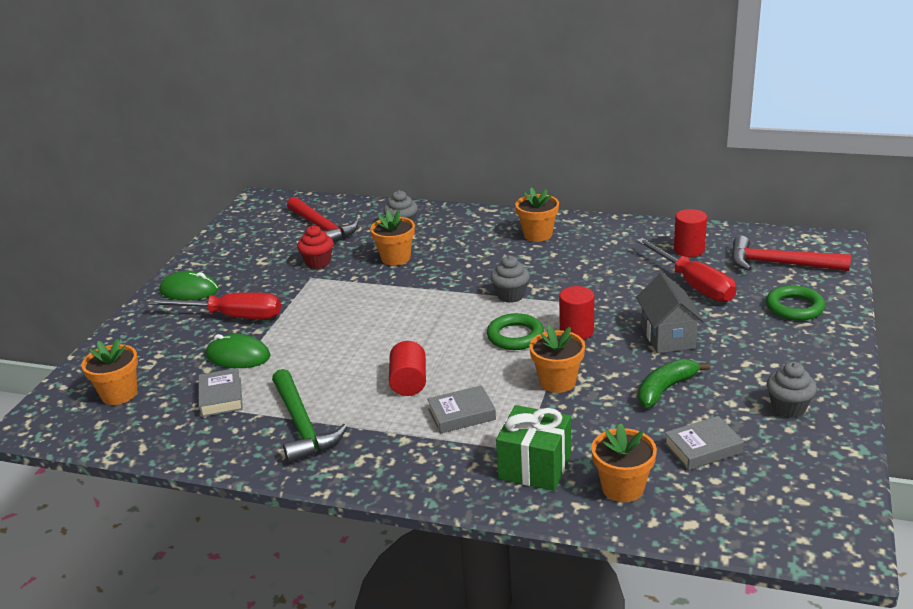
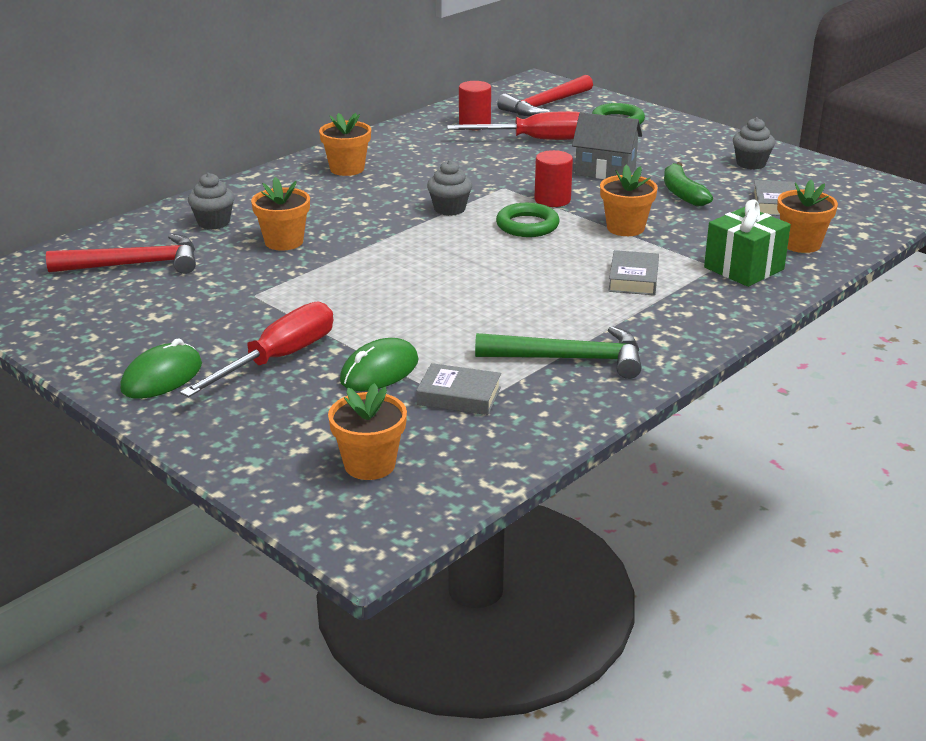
camera: 65 degrees left, 0 degrees up
(318, 263) = (223, 284): red cupcake -> none
(409, 382) = (550, 290): red cylinder -> none

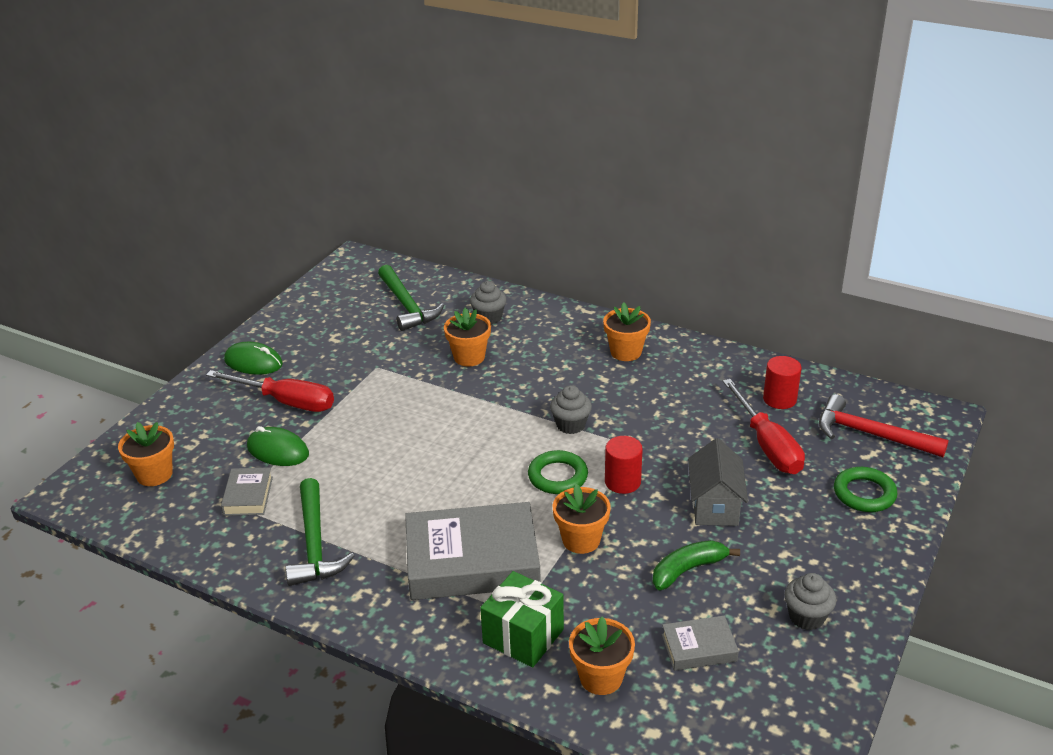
camera: 75 degrees right, 5 degrees up
(135, 264) = (407, 306): red hammer -> green hammer
(633, 279) = (472, 561): grey book -> grey book, size x2.12

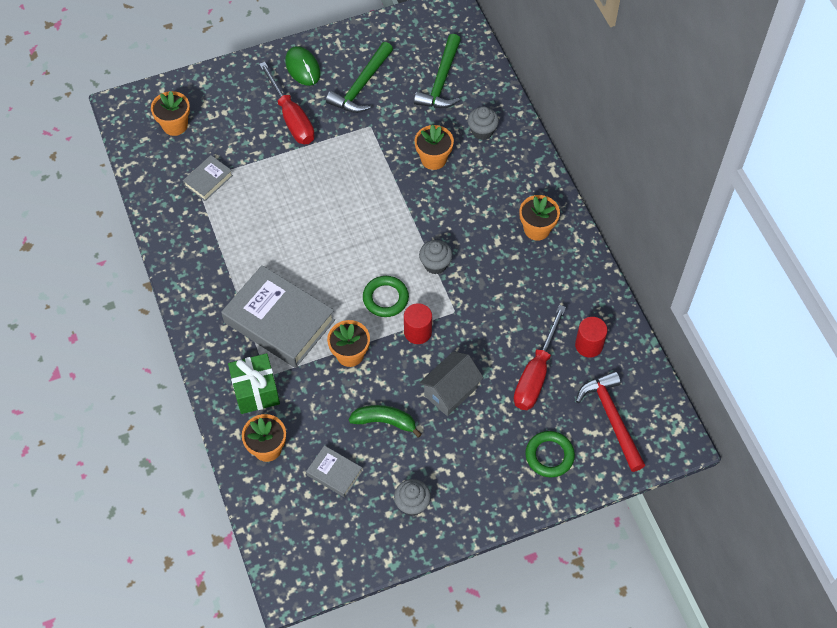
camera: 40 degrees right, 25 degrees up
(278, 450) = (253, 156): green mouse -> none
(315, 544) = (212, 244): green hammer -> green hammer (361, 86)

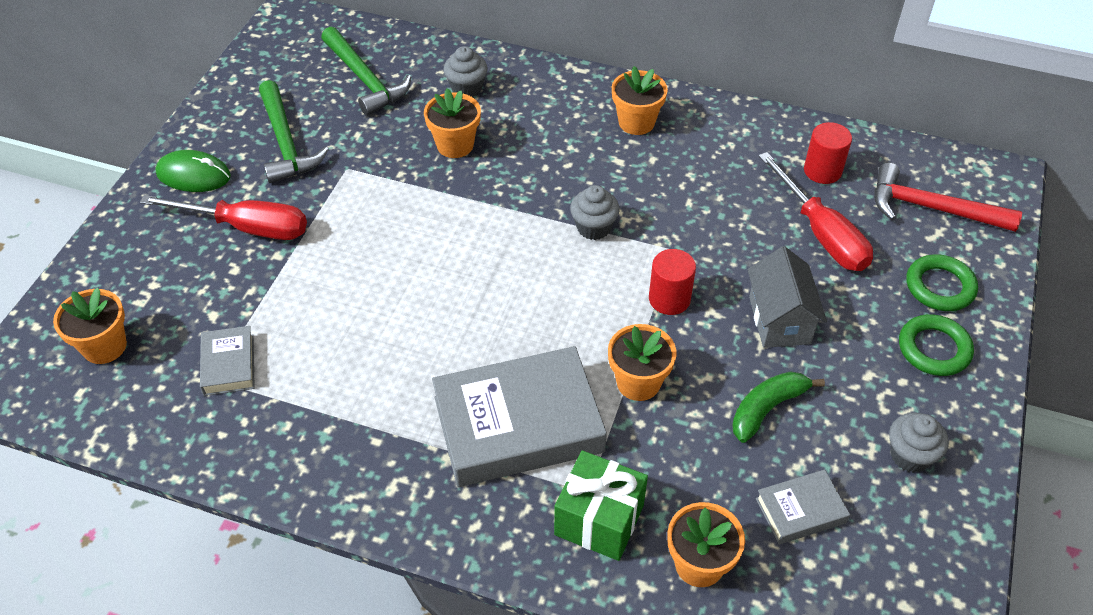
camera: 50 degrees left, 10 degrees down
(385, 298) = (593, 299): green ring -> green ring (934, 349)

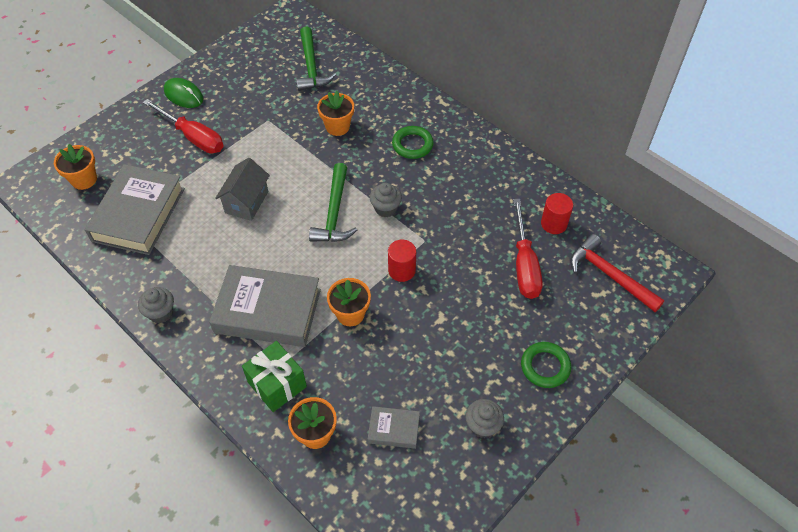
camera: 25 degrees right, 5 degrees up
(229, 365) = (138, 214): grey book -> grey book, size x2.12
(286, 143) = (244, 92): green hammer -> green hammer (334, 213)
(466, 88) = (367, 92): grey cupcake -> grey cupcake (161, 313)
(636, 122) = (456, 149): orange flower pot -> none
(767, 409) = (415, 361): green banana -> none
(779, 320) = (460, 309): grey house -> grey house (246, 202)
(940, 287) = (577, 329): green ring -> green ring (412, 145)

